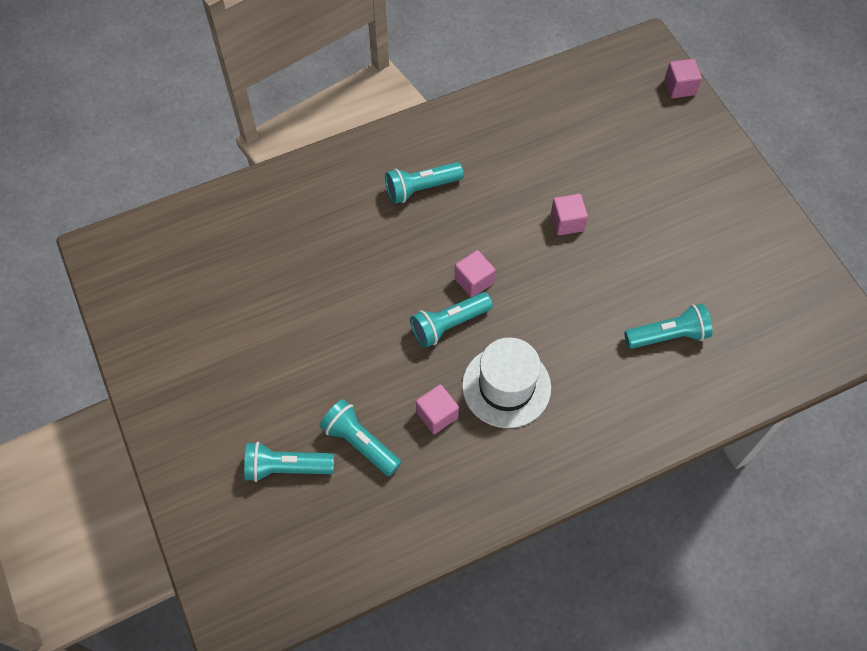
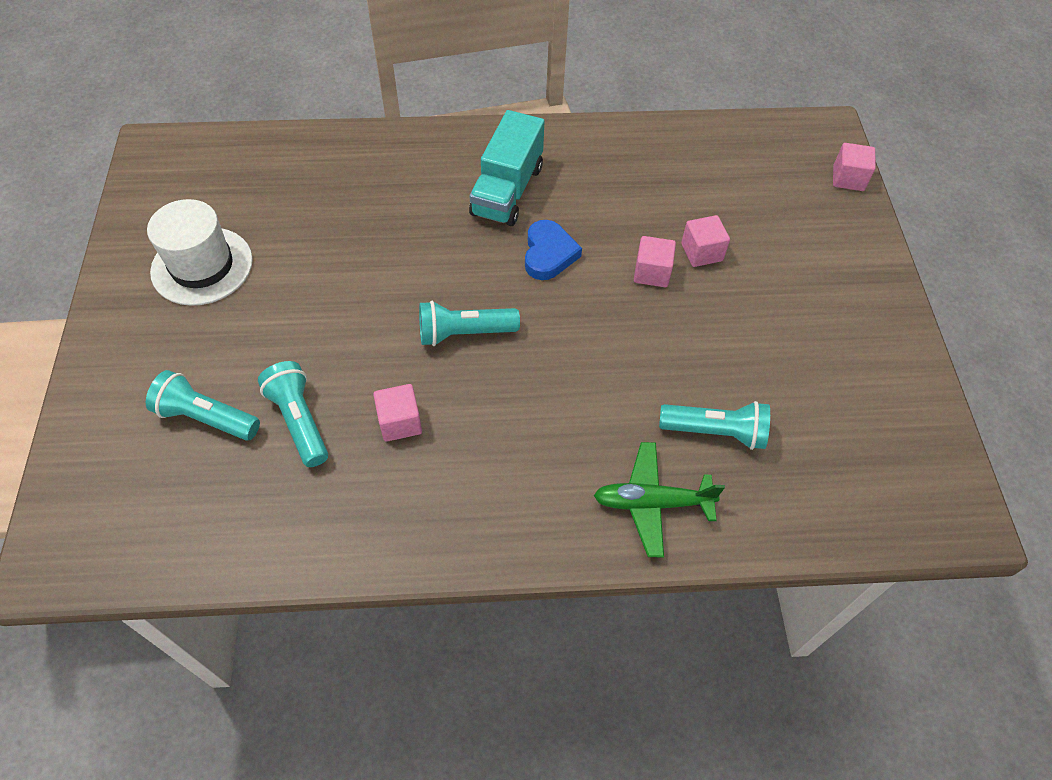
camera: 20 degrees right, 5 degrees down
(421, 188) = (507, 190): turquoise flashlight -> turquoise truck
(474, 281) = (515, 298): pink cube -> pink cube (701, 252)
(481, 234) = (548, 254): none -> blue heart
(506, 386) = (494, 420): white hat -> white hat (202, 266)
(647, 406) = (652, 503): none -> green plane

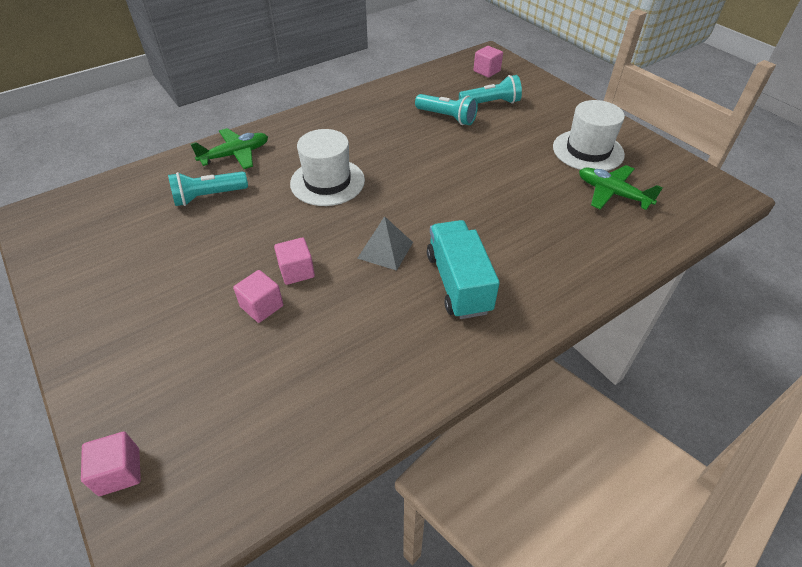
camera: 150 degrees right, 10 degrees down
(258, 203) = (612, 193): none -> green plane
(400, 422) = (396, 135): pink cube -> pink cube (486, 71)
(464, 333) = (400, 182): turquoise flashlight -> none
(548, 254) = (385, 250): blue heart -> grey pyramid
(552, 379) = (327, 182): none -> white hat

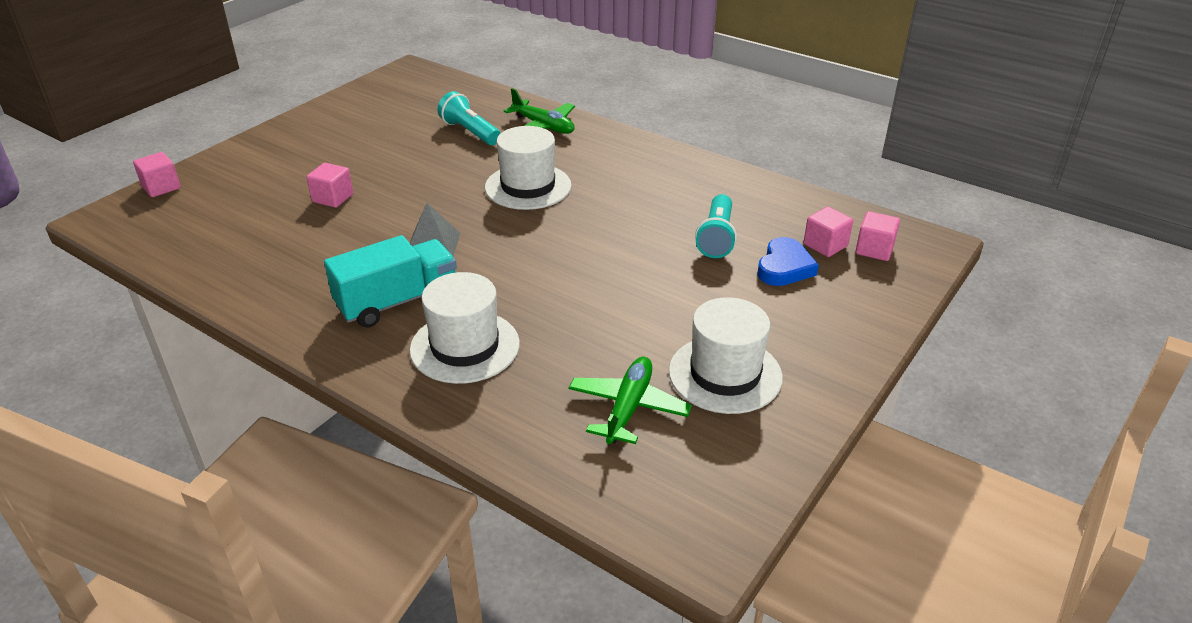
camera: 70 degrees right, 10 degrees down
(296, 271) = (383, 203): pink cube -> pink cube (825, 245)
(491, 103) = (784, 267): turquoise flashlight -> blue heart
(530, 254) = (465, 346): none -> white hat

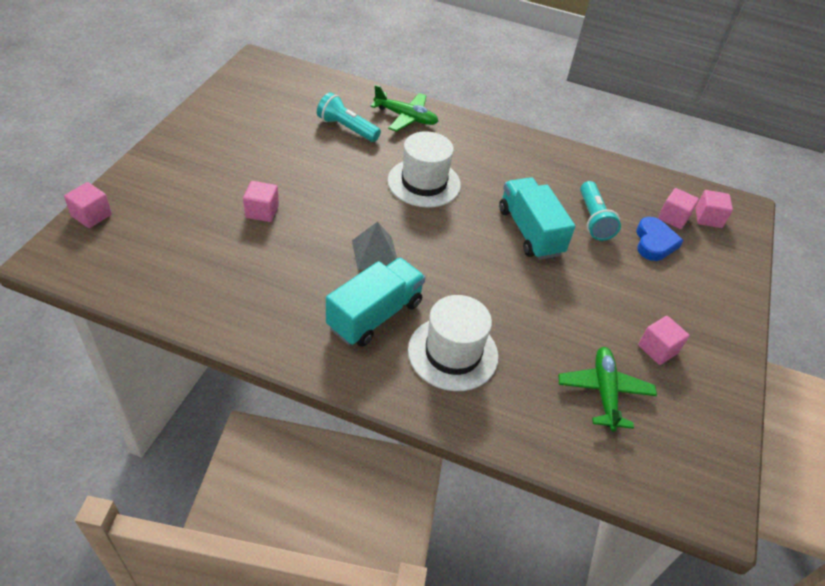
camera: 20 degrees left, 10 degrees up
(628, 242) = (530, 232): none -> turquoise truck
(725, 374) = (657, 349): white hat -> pink cube

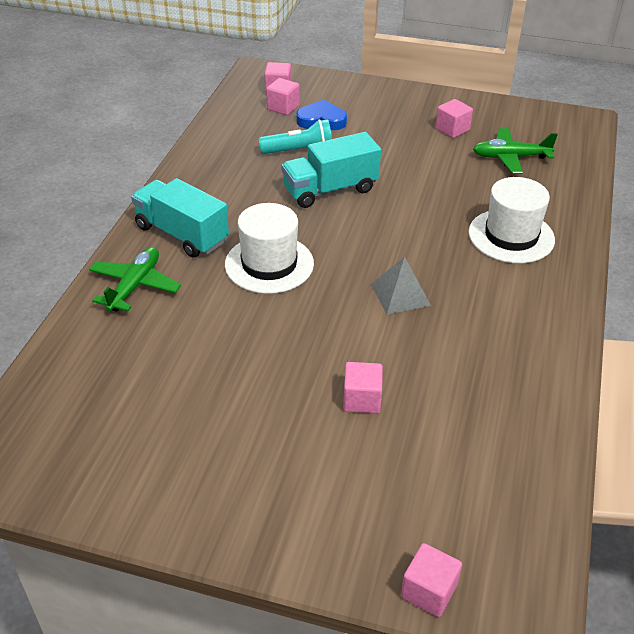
camera: 90 degrees left, 5 degrees down
(347, 128) = (167, 339): turquoise flashlight -> none
(375, 315) = (488, 287): turquoise truck -> turquoise truck (182, 234)

